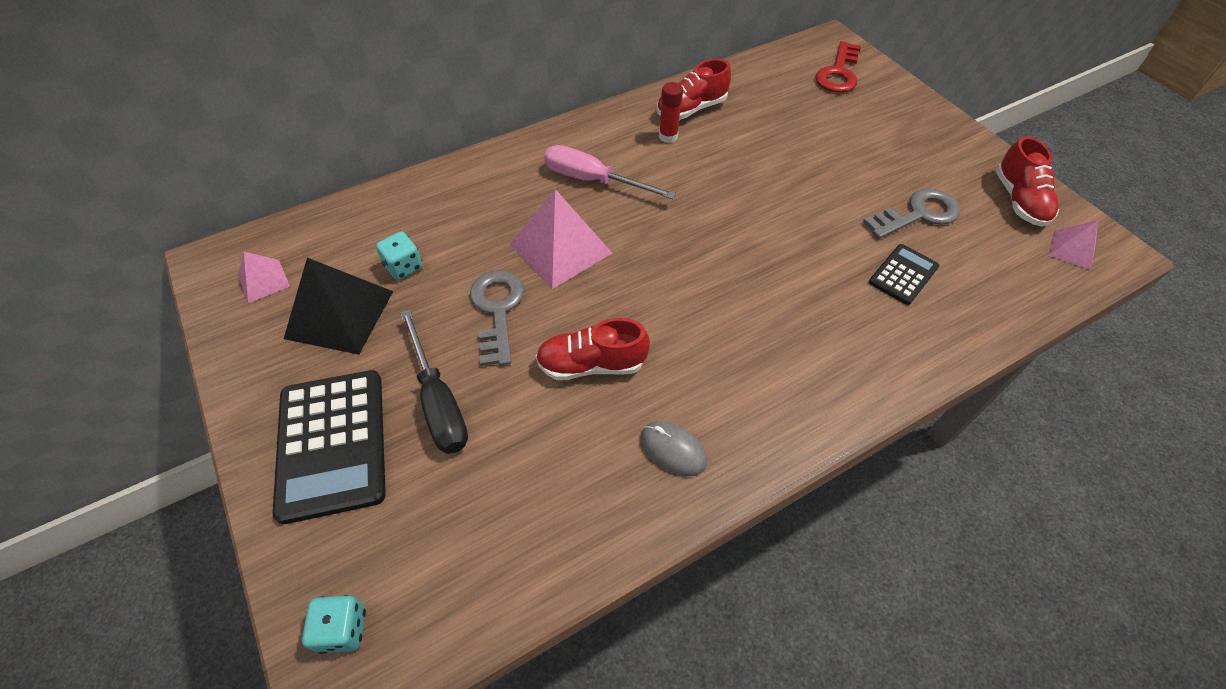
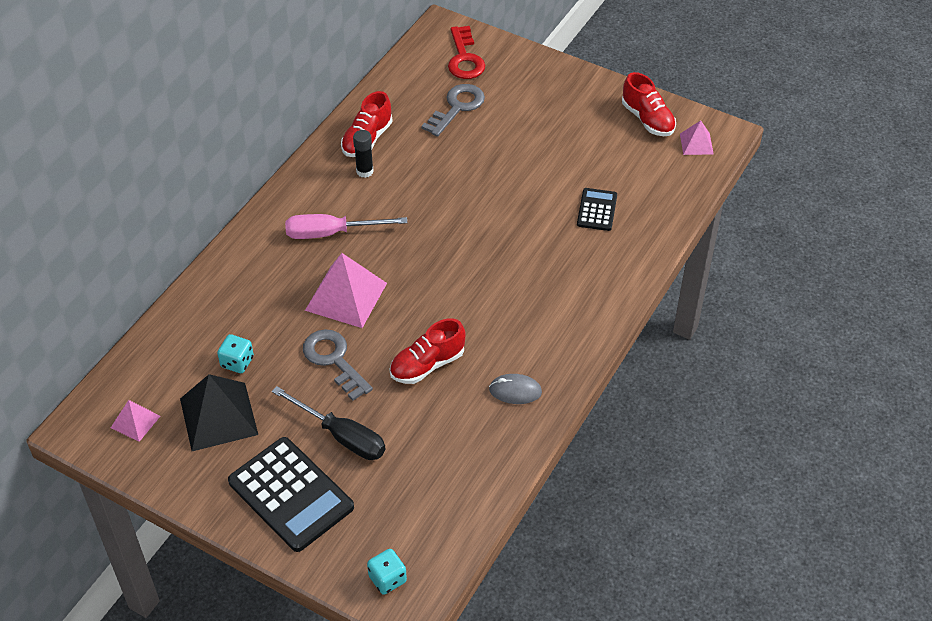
camera: 30 degrees left, 5 degrees down
(668, 136) = (364, 171): red glue stick -> black glue stick
(918, 214) = (585, 159): grey key -> grey key (457, 107)

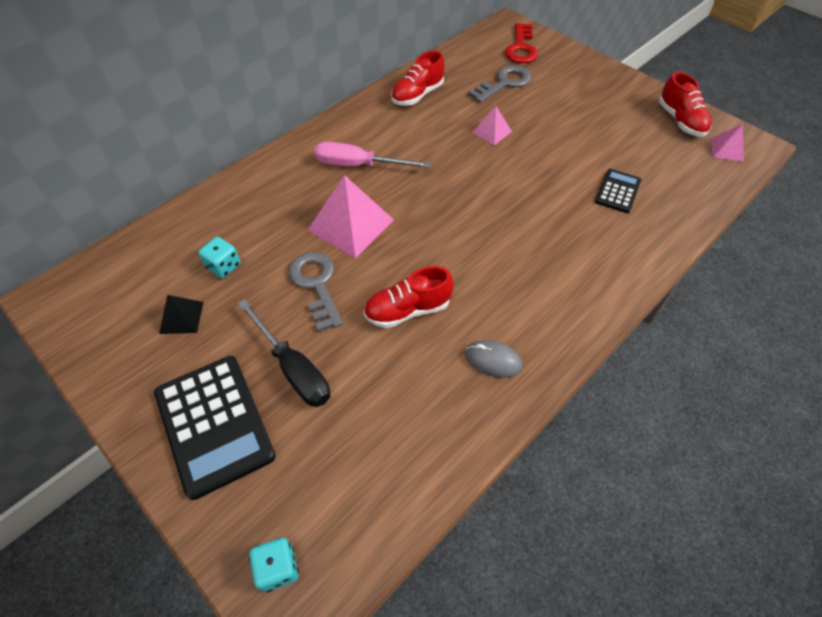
camera: 15 degrees right, 5 degrees up
(135, 421) = (102, 304): pink pyramid -> pink pyramid (492, 132)
(218, 416) = (181, 317): black pyramid -> black pyramid, size x0.53
(364, 171) = (406, 119): black glue stick -> none

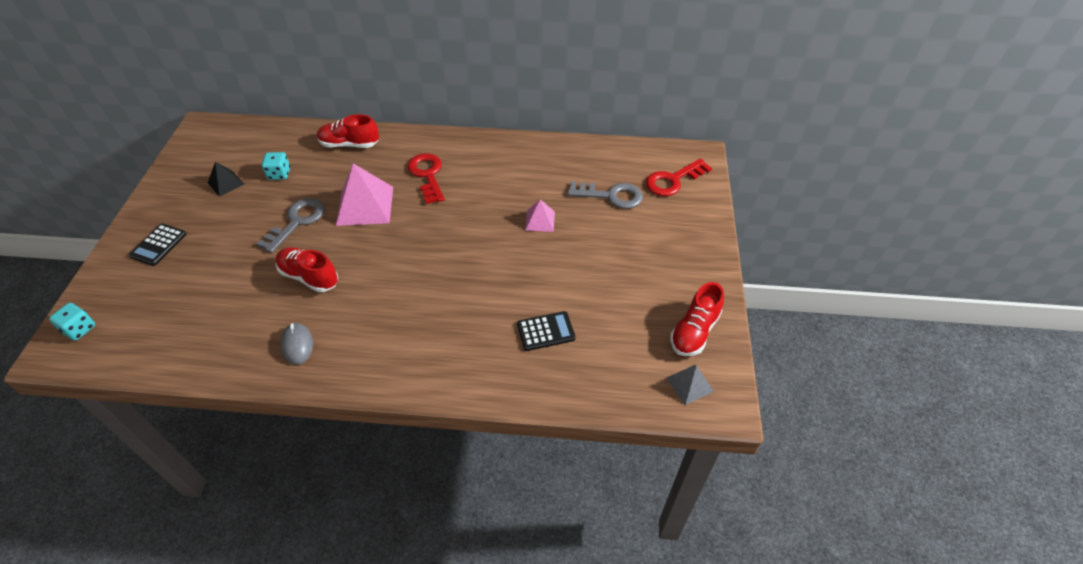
camera: 50 degrees right, 5 degrees down
(214, 424) = (158, 245): black calculator -> black calculator, size x0.53
(293, 368) = (221, 252): black screwdriver -> none
(358, 165) = (427, 175): pink screwdriver -> red key
(417, 95) = (538, 159): red shoe -> red shoe (349, 144)
(727, 149) = (689, 384): pink pyramid -> grey pyramid

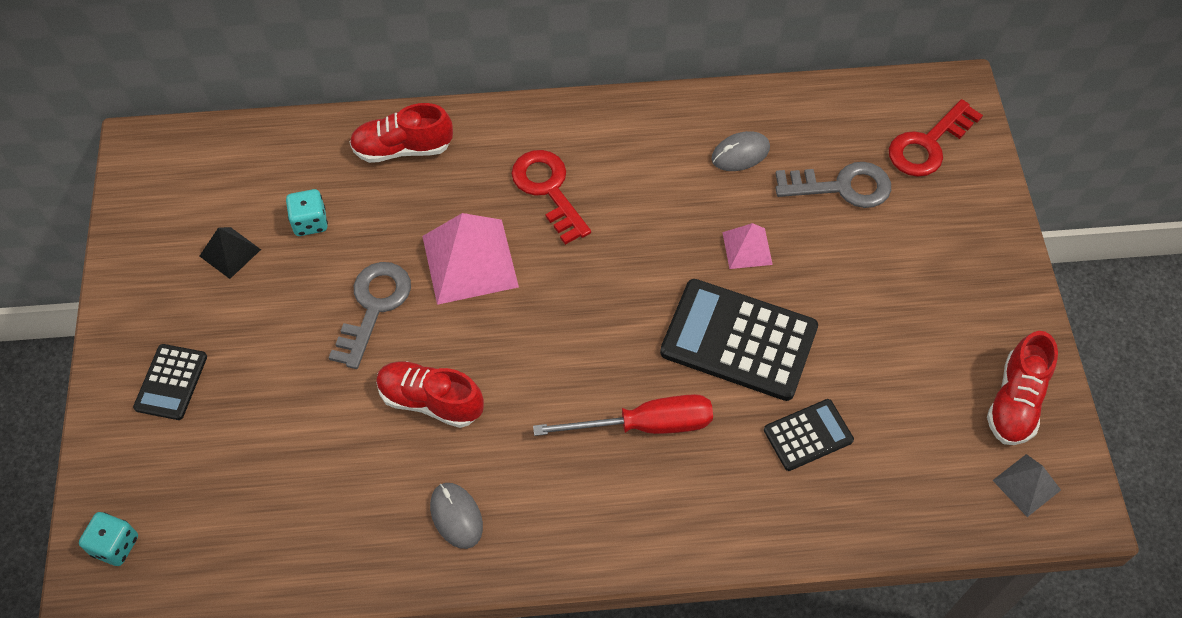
camera: 10 degrees left, 10 degrees up
(440, 310) = (645, 425): none -> red screwdriver
(517, 270) = (738, 340): none -> black calculator
(552, 171) = (740, 154): none -> grey mouse

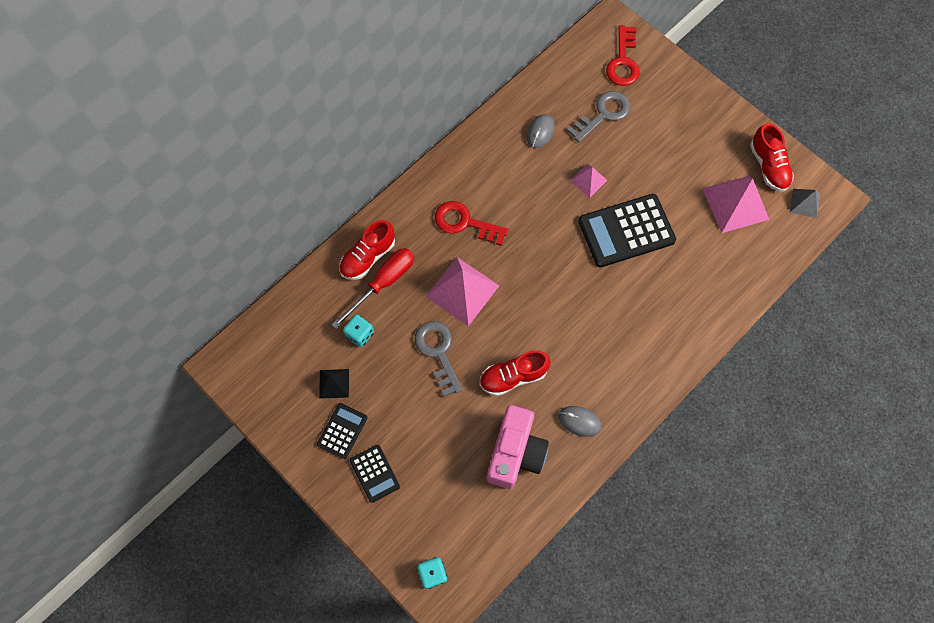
camera: 40 degrees left, 10 degrees up
(344, 489) = (515, 453): none -> pink camera
(645, 425) = (622, 307): red screwdriver -> red screwdriver (383, 283)
(808, 435) = (697, 253): black calculator -> black calculator (342, 431)
(922, 414) = (735, 204): none -> pink pyramid

